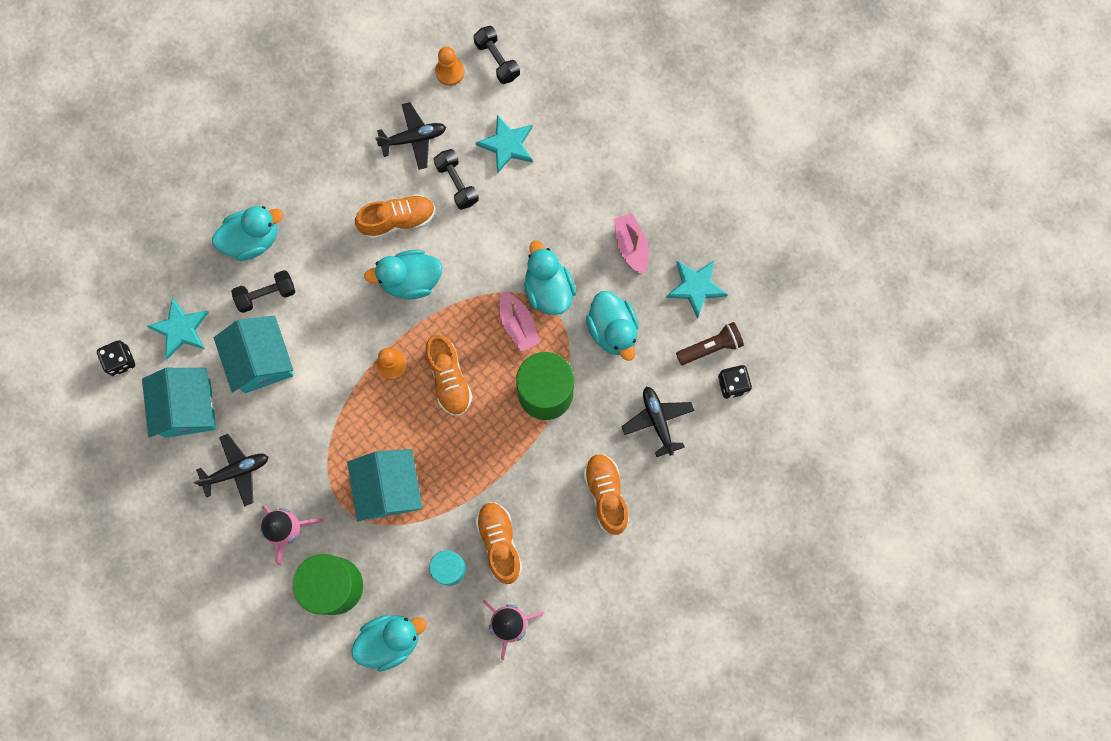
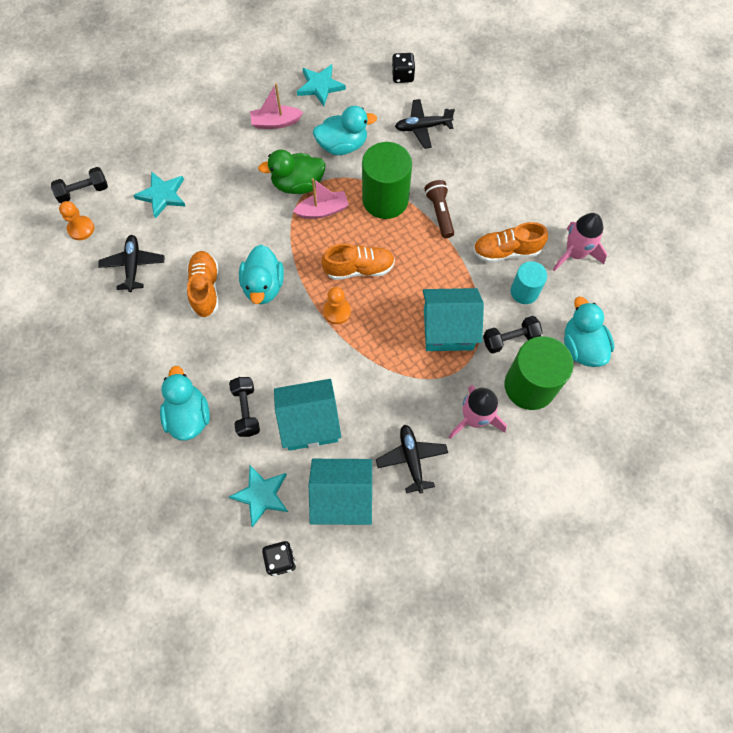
camera: 80 degrees left, 10 degrees down
(457, 183) = (185, 238): black dumbbell -> black dumbbell (510, 339)
(548, 289) = (297, 184): turquoise duck -> green duck
(606, 494) = (476, 170): orange shoe -> none
(710, 347) = (370, 84): brown flashlight -> brown flashlight (439, 213)

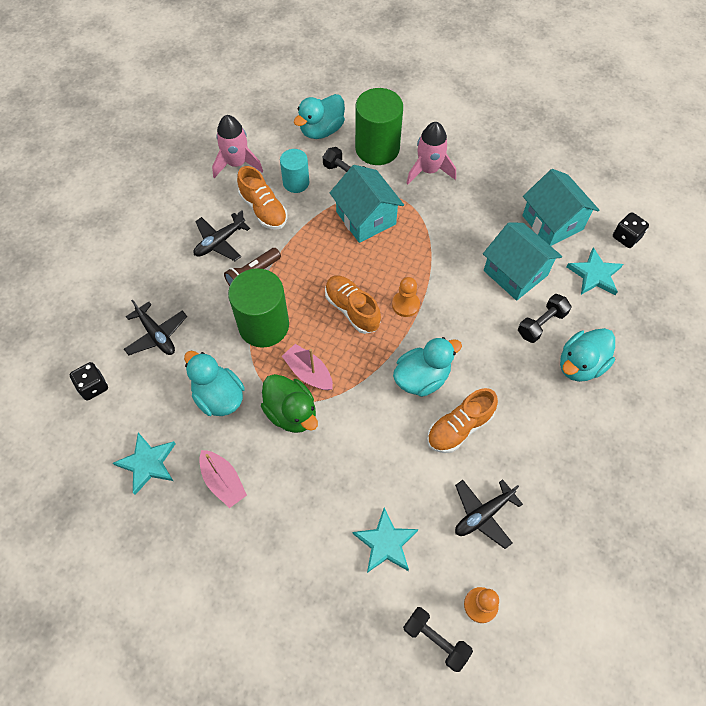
camera: 120 degrees left, 5 degrees down
(411, 459) = (489, 194): black plane -> black plane (220, 242)

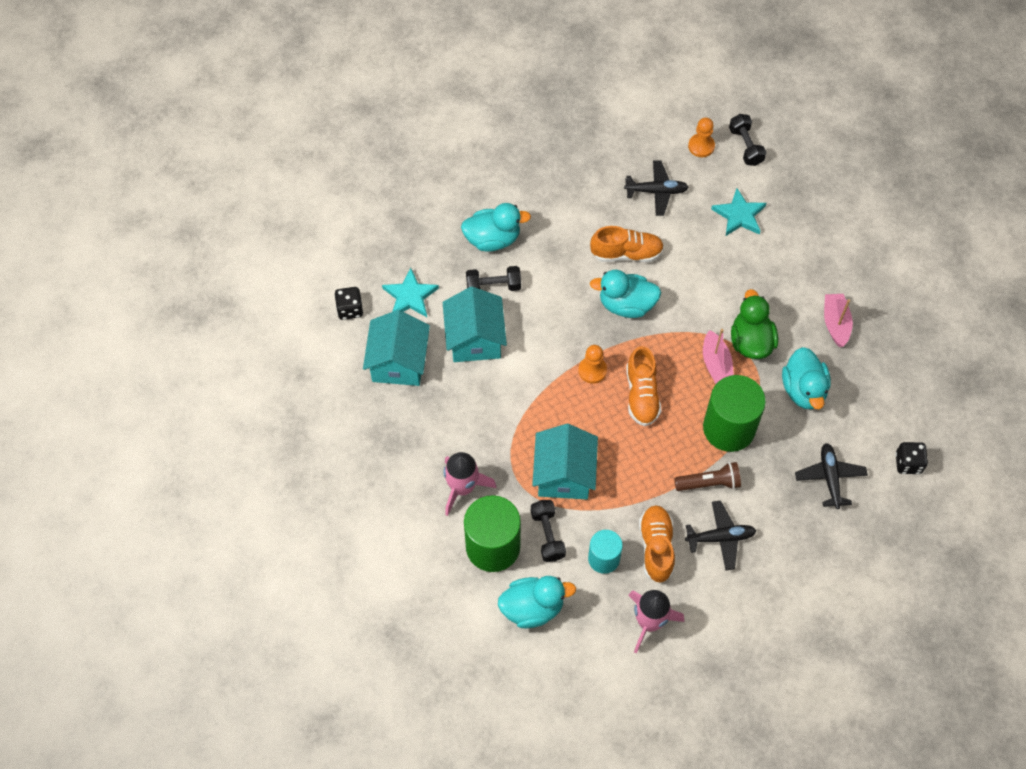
camera: 145 degrees left, 0 degrees up
(147, 463) = (889, 372): turquoise star -> none

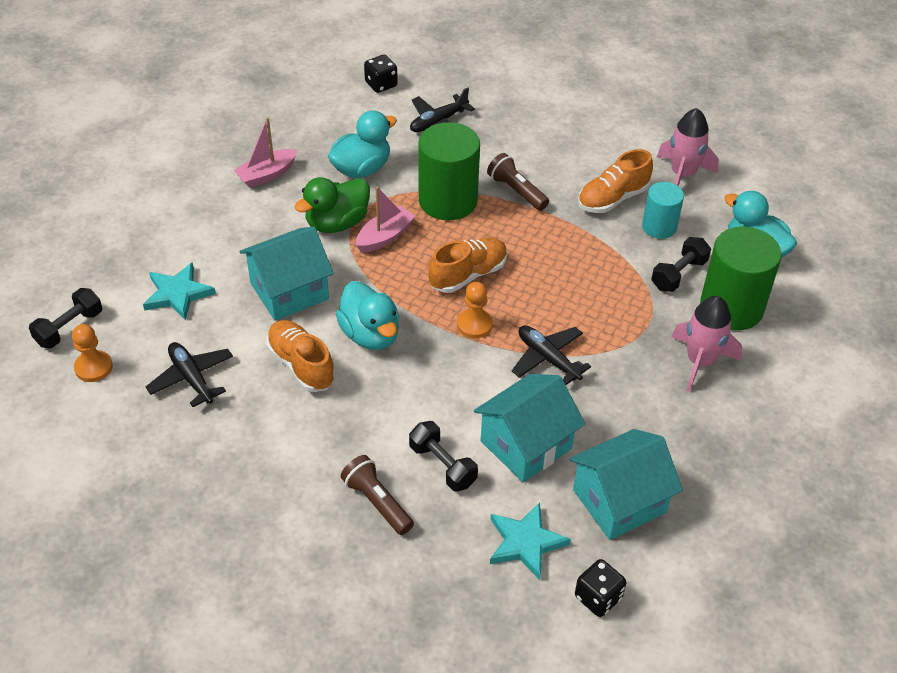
camera: 125 degrees left, 15 degrees down
(493, 239) = (377, 502): turquoise duck -> brown flashlight
(564, 475) = (608, 292): turquoise house -> turquoise house (289, 291)
(720, 538) = (562, 164): black plane -> black plane (548, 358)

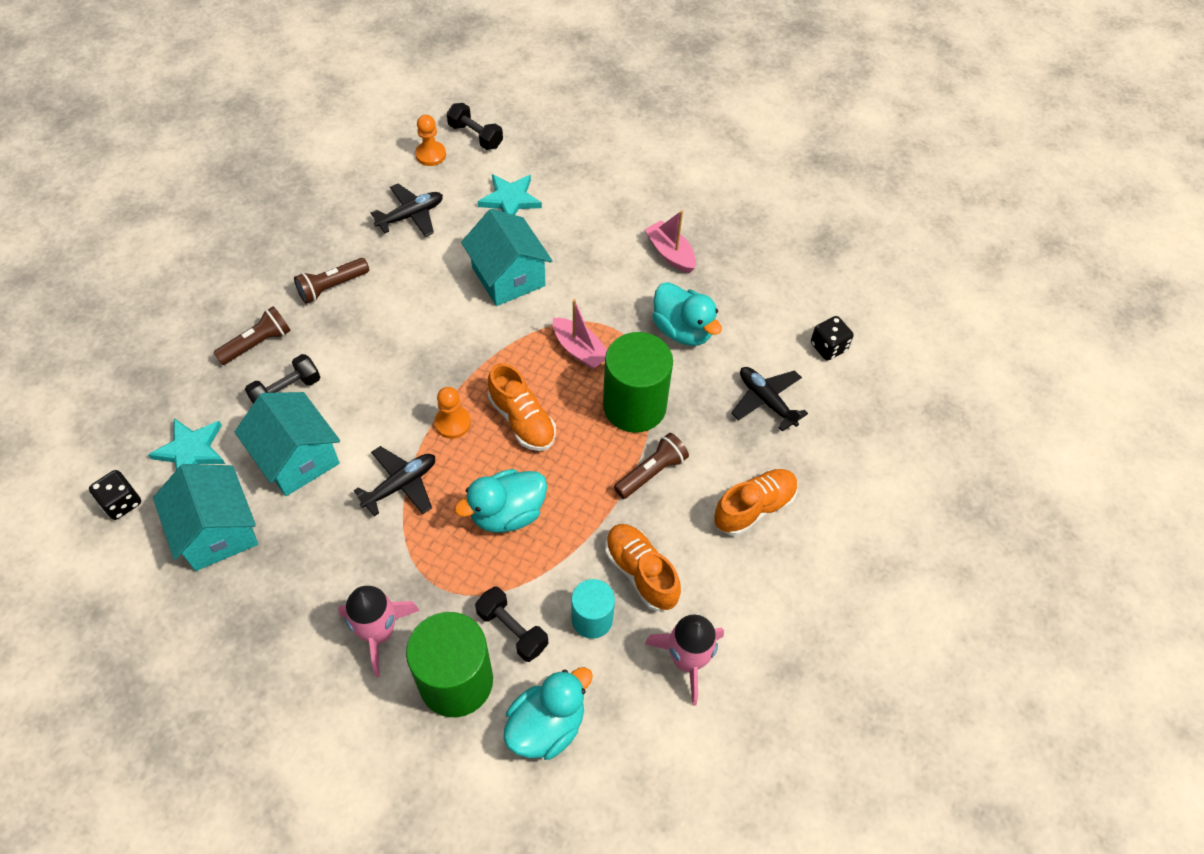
camera: 90 degrees right, 10 degrees up
(295, 441) = (332, 287): none -> brown flashlight
(301, 365) = (416, 288): orange shoe -> orange shoe (754, 508)
(337, 223) = (600, 311): green duck -> none
(370, 335) = (448, 338): turquoise duck -> turquoise duck (507, 513)

